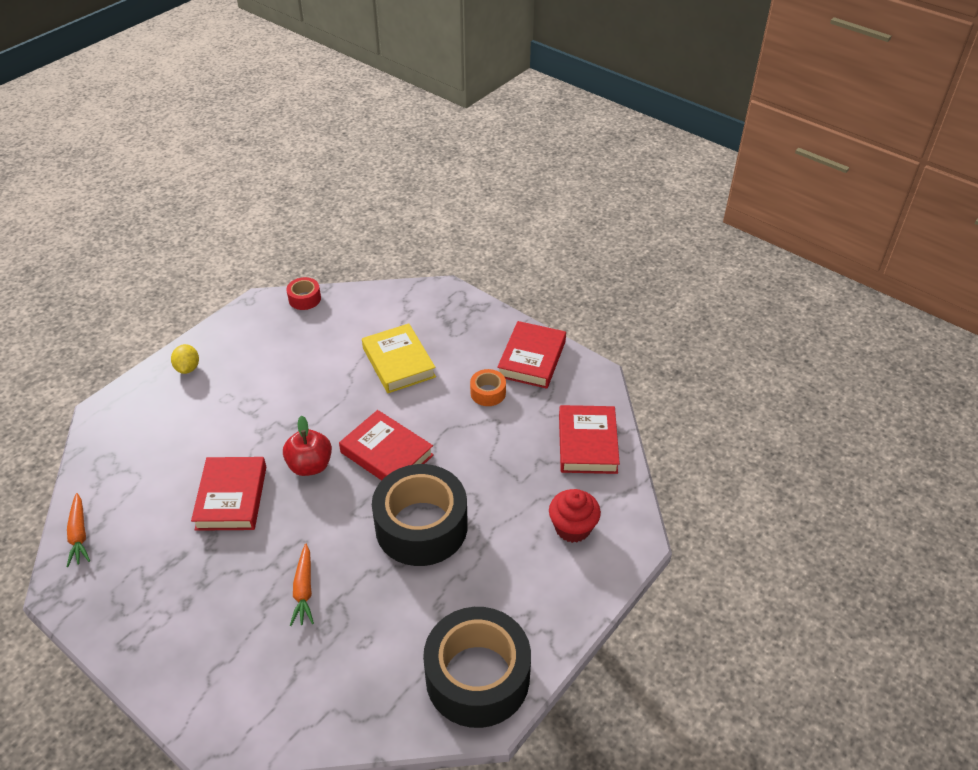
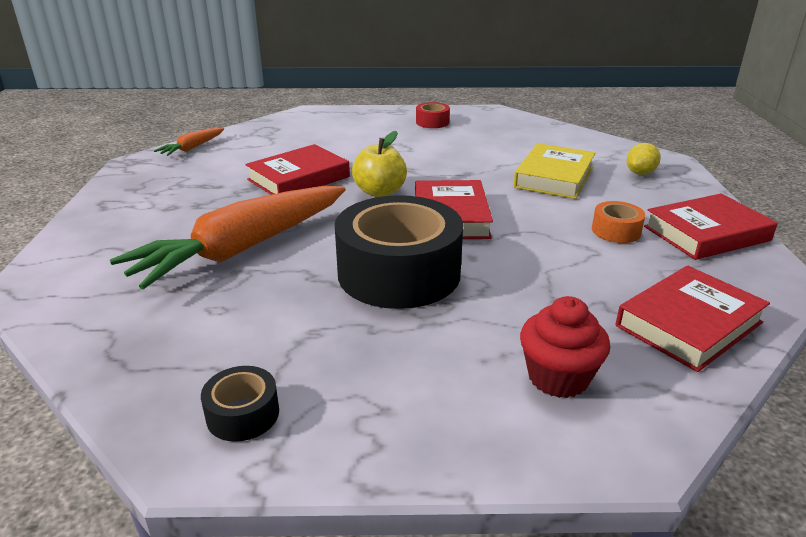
camera: 50 degrees right, 15 degrees down
(188, 368) = (391, 117): yellow lemon -> yellow lemon (640, 173)
(304, 299) = (531, 121): red tape -> red tape (432, 122)
(304, 590) = (242, 249): orange carrot -> orange carrot, size x2.27
(310, 465) = (380, 192): red apple -> yellow apple
(477, 677) = (243, 414): black tape -> black tape, size x0.43

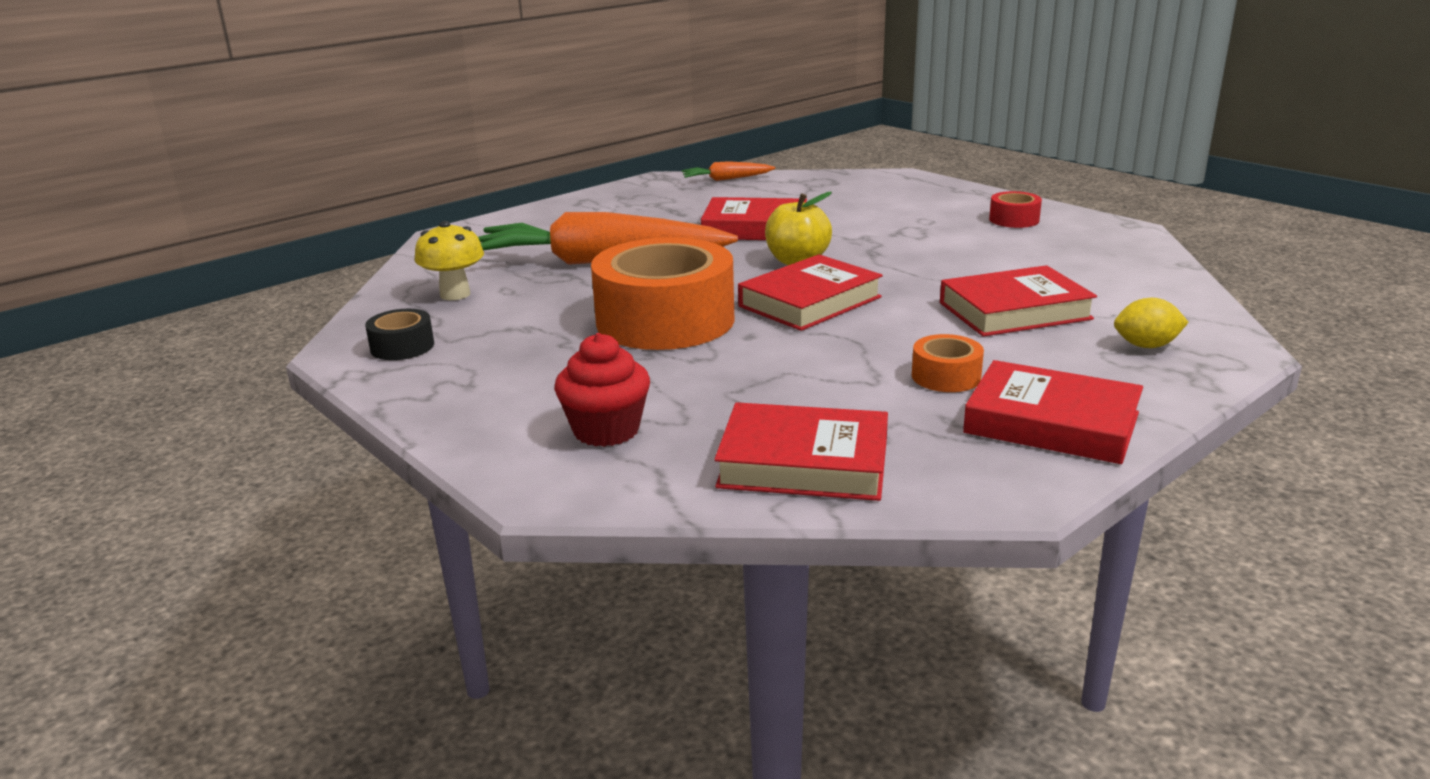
camera: 50 degrees right, 5 degrees down
(176, 337) = (455, 294): none -> yellow mushroom
(399, 273) = (665, 320): black tape -> orange tape
(554, 177) = (1014, 311): yellow book -> red book

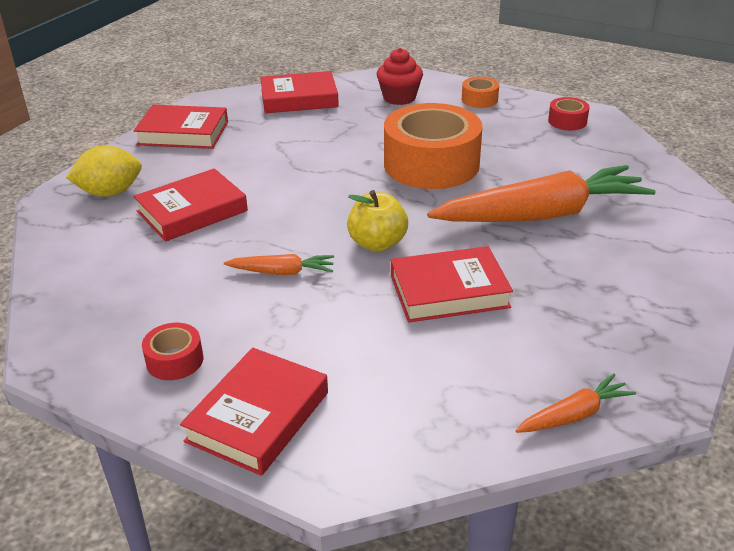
camera: 160 degrees right, 10 degrees up
(402, 347) = (567, 121): black tape -> red tape
(455, 294) = (602, 163): yellow mushroom -> none
(810, 302) = (343, 197): red book -> red book (258, 417)
(908, 253) = (282, 272): none -> orange carrot
(946, 376) = (238, 151): orange tape -> orange tape (479, 99)
(1146, 346) = (110, 192): yellow lemon -> yellow lemon, size x1.50

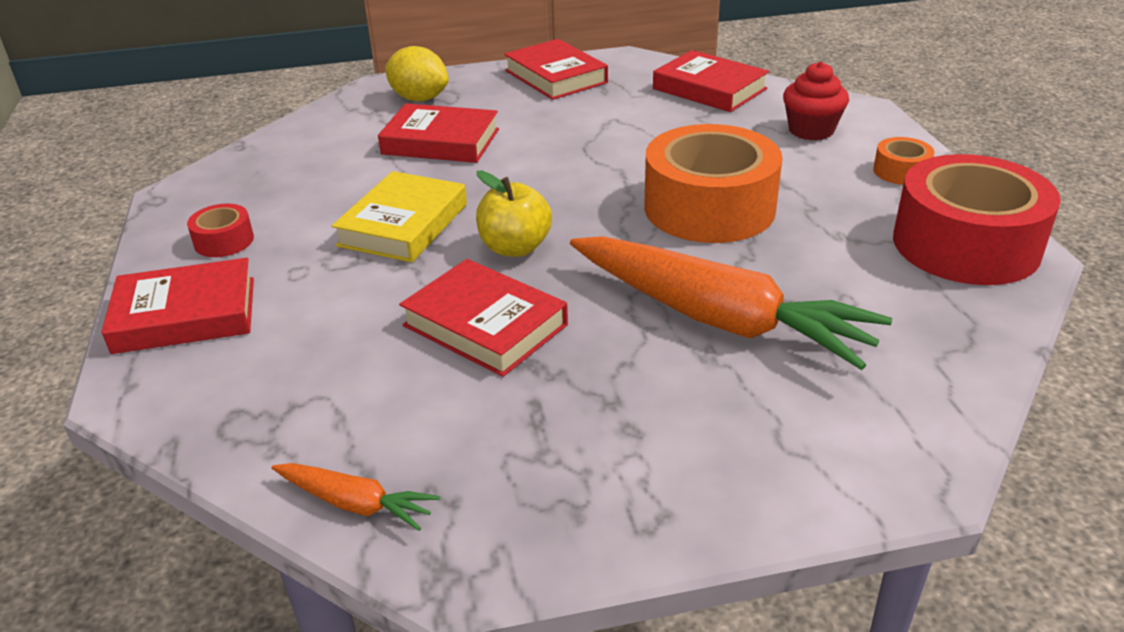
camera: 50 degrees right, 0 degrees up
(282, 272) = (403, 225): orange carrot -> yellow book
(567, 121) = (965, 244): red tape -> red tape, size x2.31

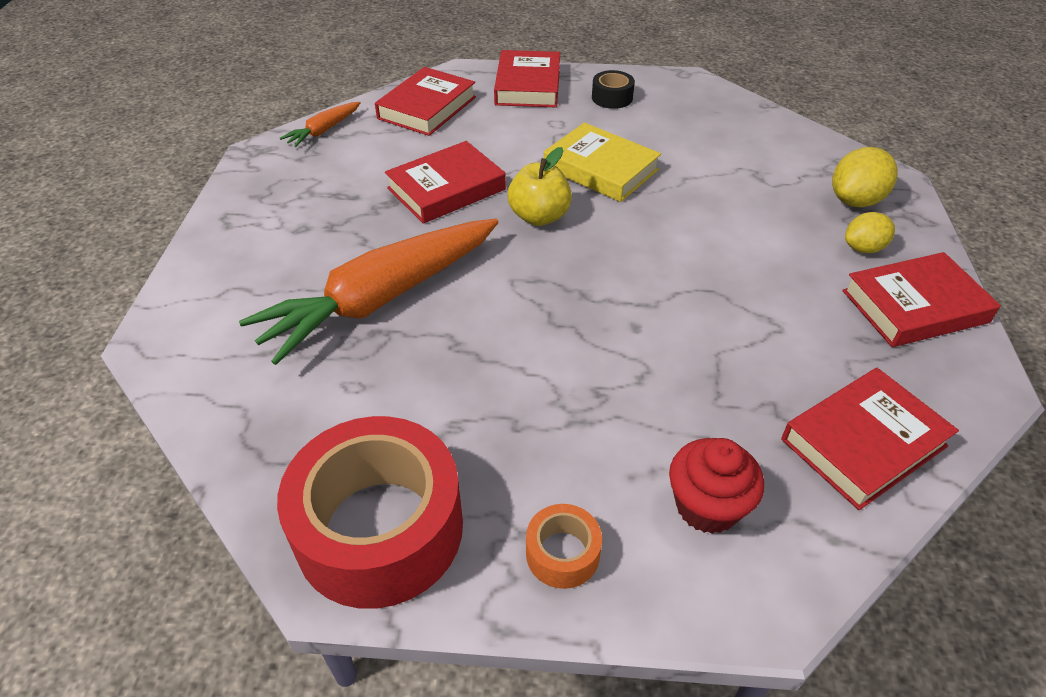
camera: 105 degrees right, 10 degrees up
(224, 241) = (612, 98): red tape -> black tape
(440, 142) = (748, 202): red book -> red book (427, 108)
(490, 94) = (863, 248): none -> yellow lemon
(709, 207) = (551, 346): orange tape -> none

